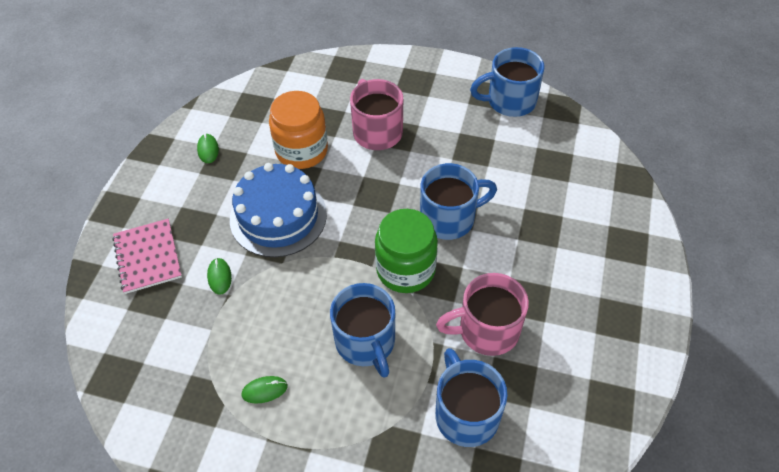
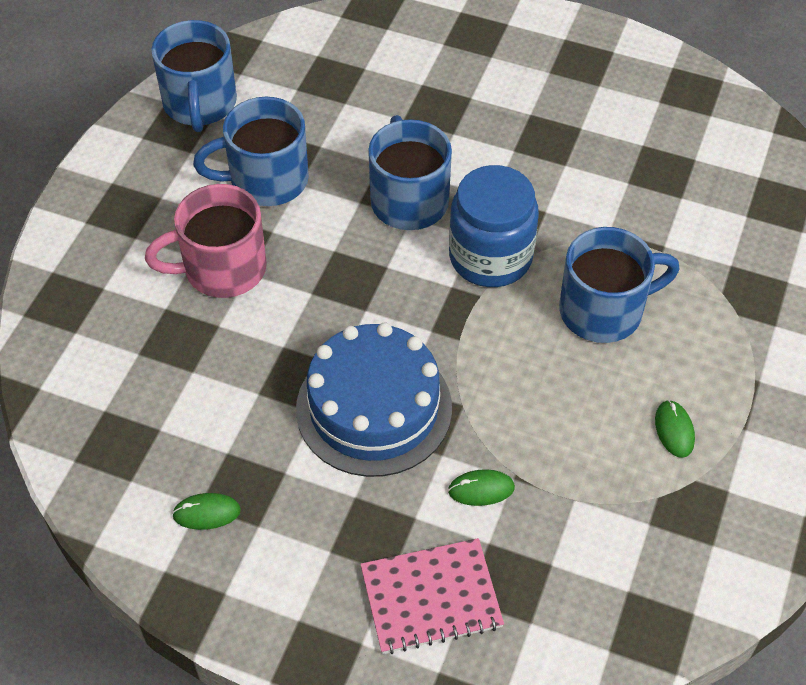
camera: 85 degrees left, 0 degrees up
(301, 151) = (240, 372): orange jar -> none
(405, 269) = (490, 257): green jar -> blue jar
(466, 414) = (705, 219): blue mug -> blue mug (266, 180)
(486, 330) = (591, 184): pink mug -> none

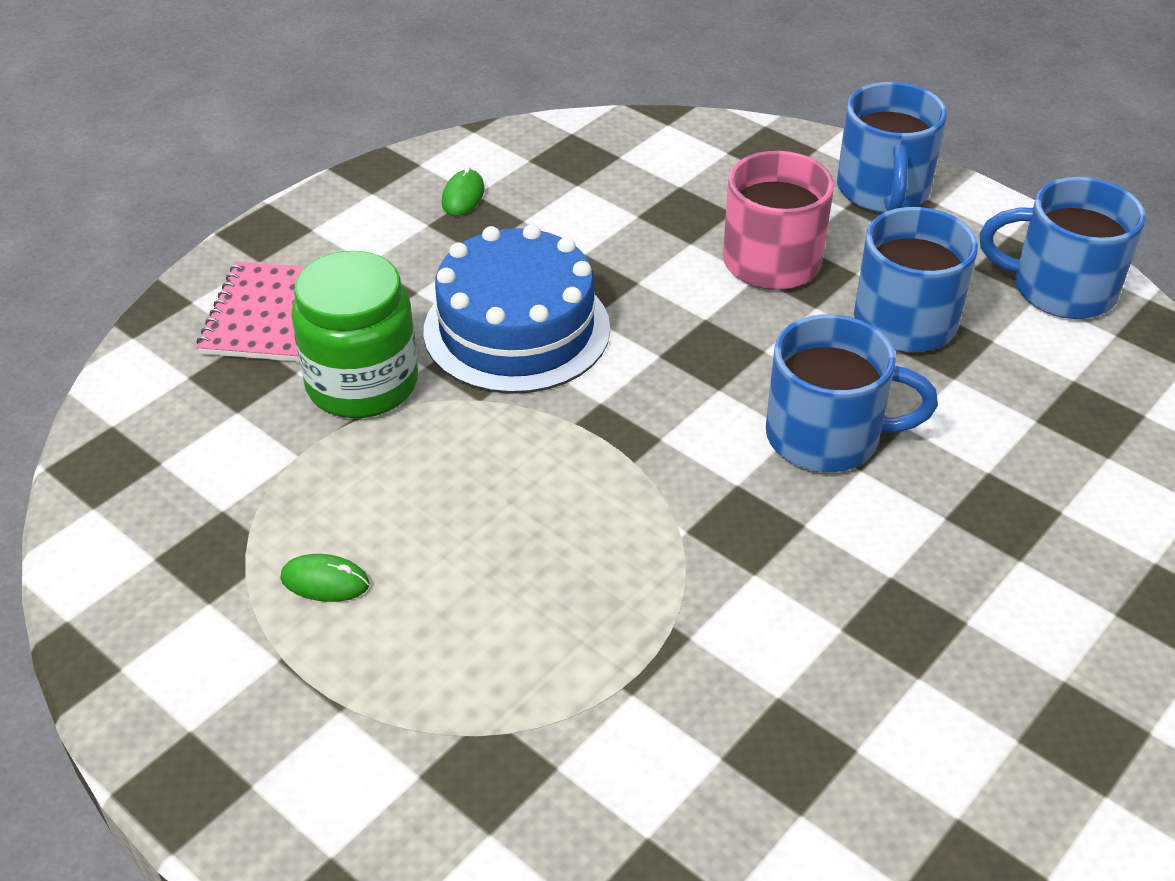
camera: 110 degrees right, 10 degrees down
(481, 489) = (362, 383): green mouse -> green jar
(490, 257) = (693, 489): blue jar -> none
(604, 310) = (548, 577): blue mug -> blue mug (883, 191)

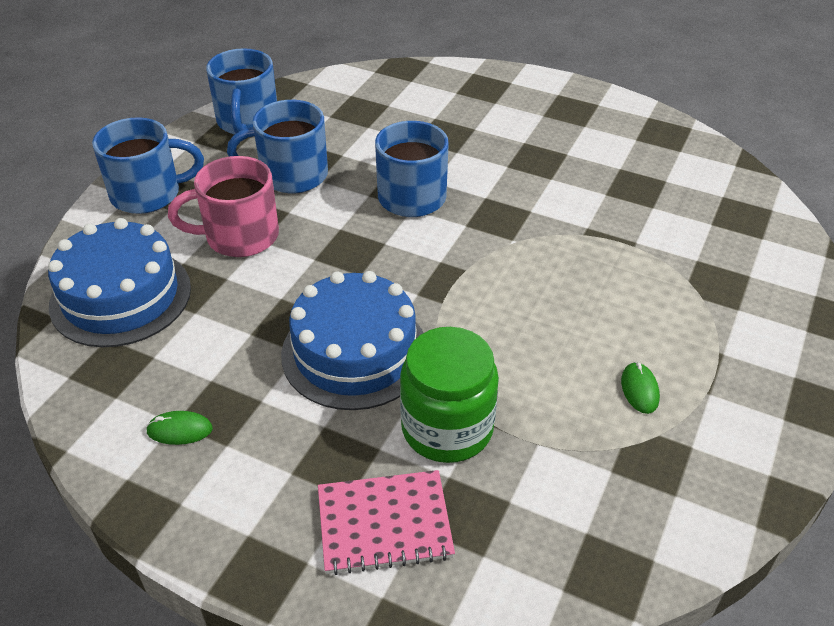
camera: 105 degrees left, 0 degrees up
(685, 166) = (121, 296): none -> blue cake

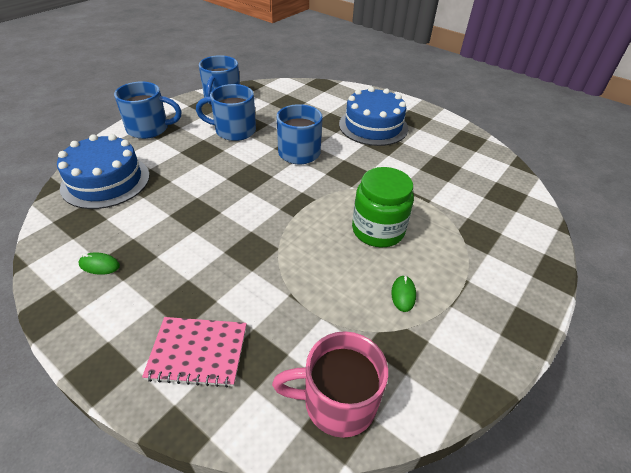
camera: 10 degrees right, 0 degrees up
(239, 236) = (189, 159): pink mug -> pink mug (337, 401)
(355, 352) = (227, 237): blue cake -> blue cake (373, 126)
(447, 428) = (265, 296): green jar -> green jar (378, 230)

